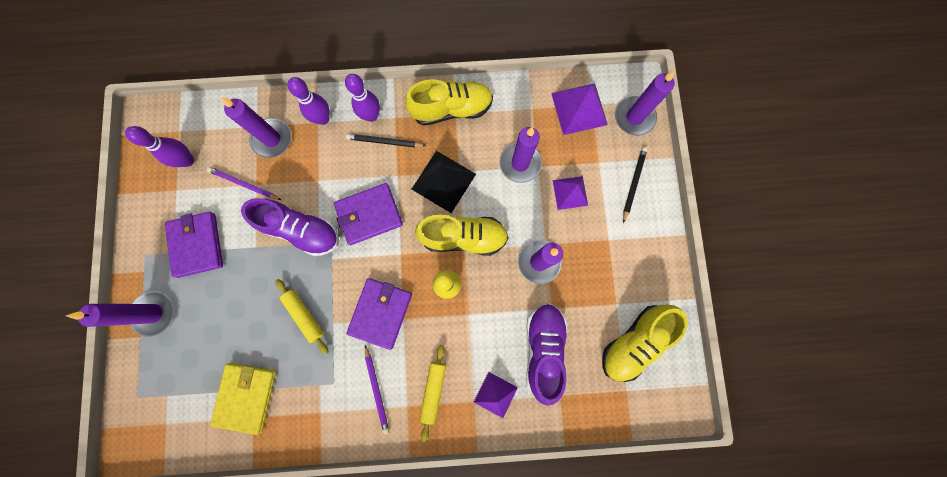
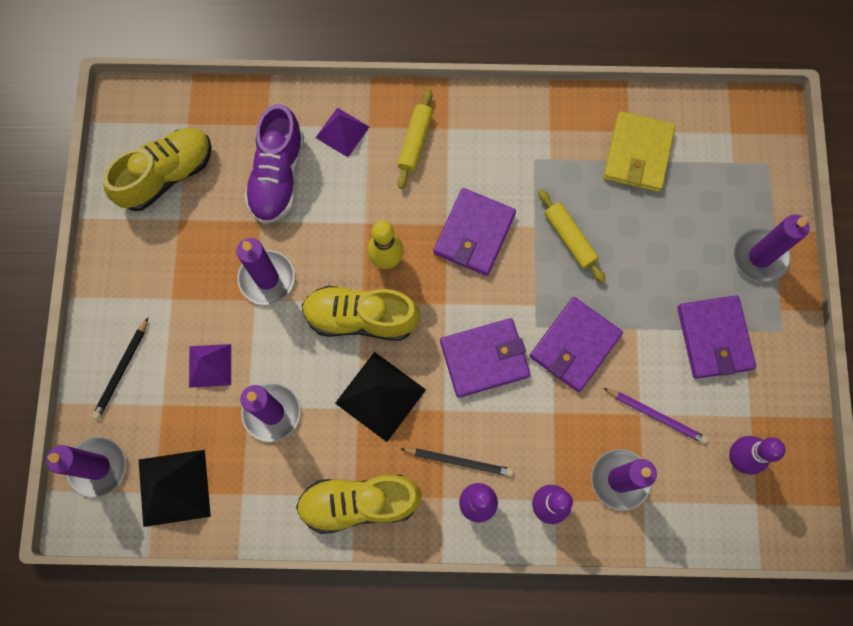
camera: 175 degrees left, 5 degrees down
(302, 230) = (575, 345): purple shoe -> purple wallet
(376, 389) = (482, 149): purple pencil -> none
(579, 108) = (174, 488): purple pyramid -> black pyramid

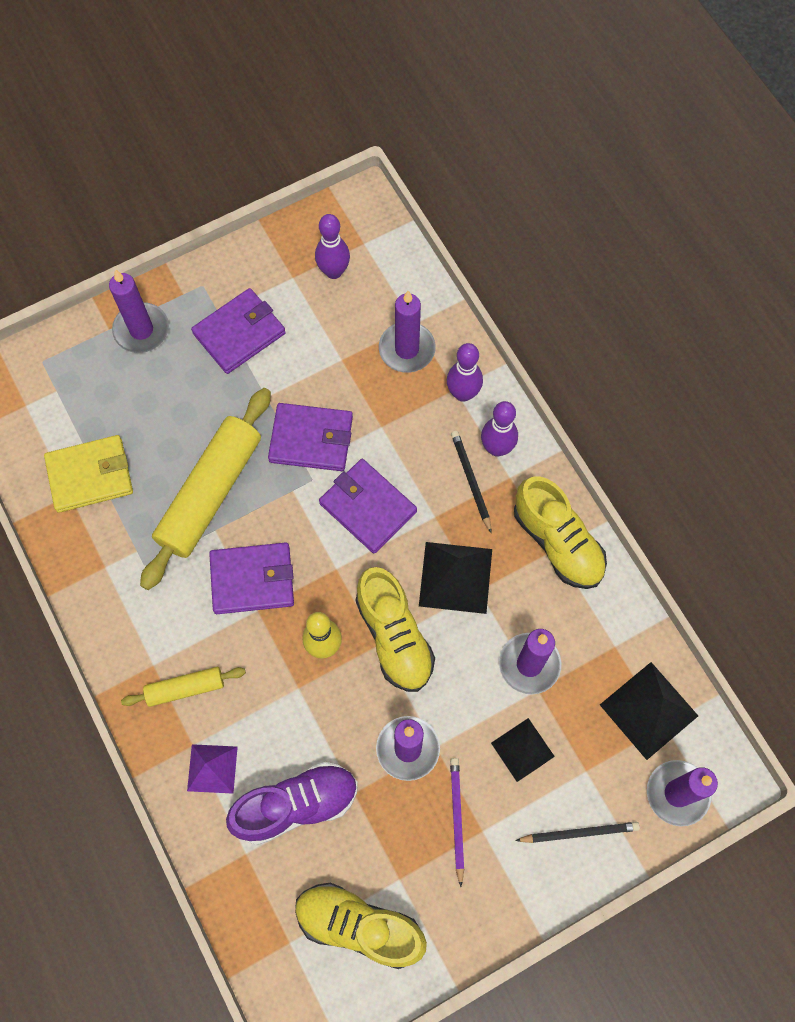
camera: 120 degrees left, 5 degrees down
(210, 365) = (522, 749): purple pyramid -> black pyramid
(569, 238) = (210, 493): yellow rolling pin -> yellow rolling pin, size x1.99
(655, 416) = (336, 347): purple pencil -> purple pencil (457, 819)

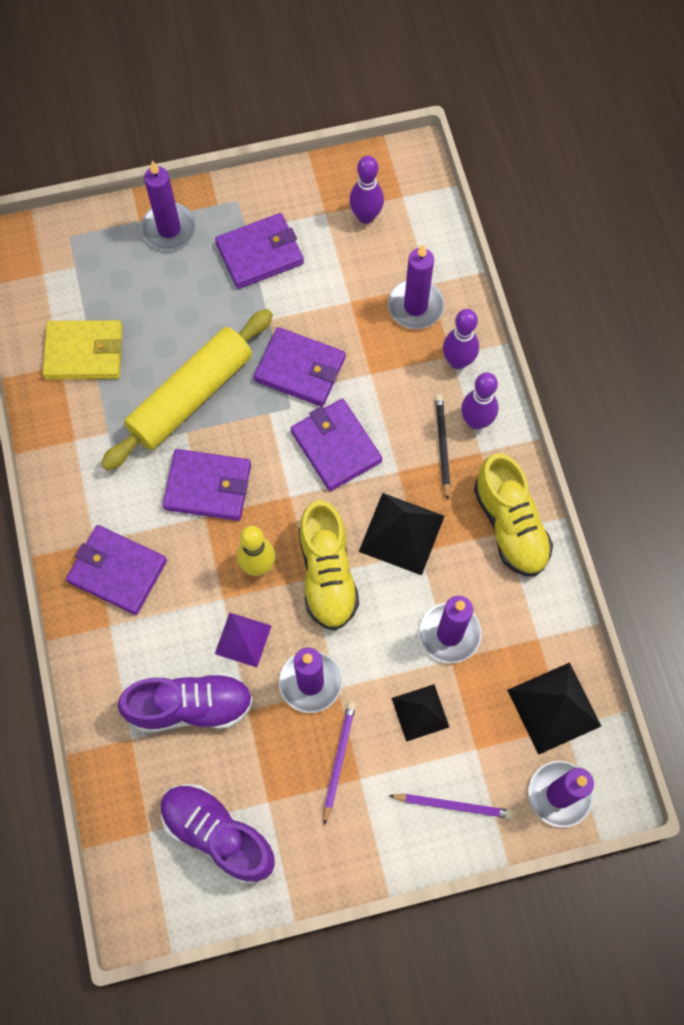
camera: 15 degrees right, 0 degrees up
(185, 688) = (117, 571): yellow rolling pin -> purple wallet
(212, 768) = (122, 652): purple pyramid -> purple pyramid (243, 639)
(359, 925) = (218, 834): yellow shoe -> purple shoe
(579, 833) = (452, 805): black pencil -> purple pencil

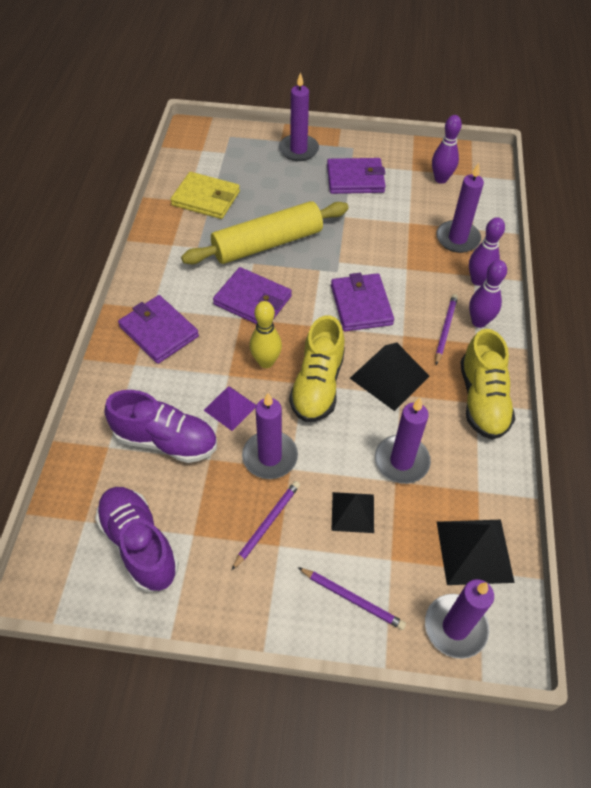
camera: 20 degrees right, 15 degrees down
(300, 369) = (354, 251): purple wallet -> none
(442, 446) = (445, 329): black pencil -> purple pencil

